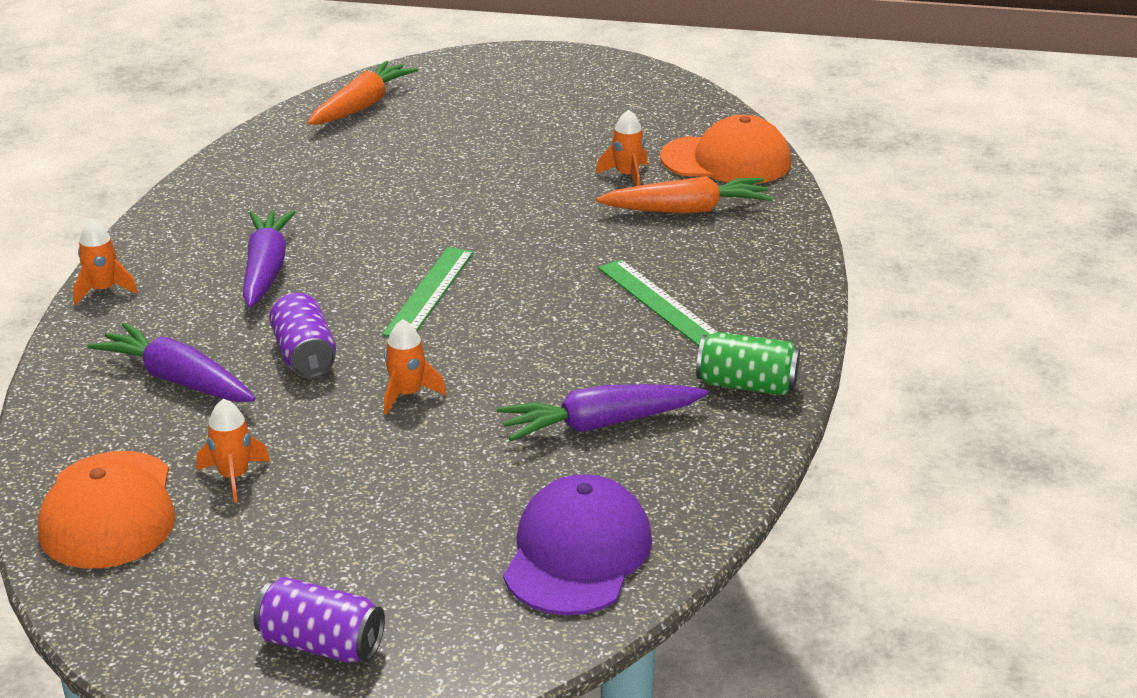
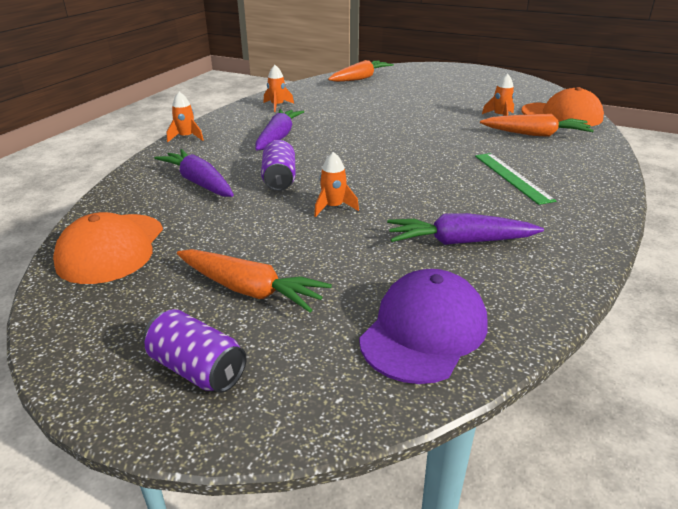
camera: 15 degrees right, 0 degrees up
(234, 477) = (201, 240): orange rocket -> orange rocket (277, 106)
(340, 538) = (249, 290): none -> orange carrot
(429, 292) = (367, 157): green ruler -> none
(746, 385) = (572, 231): green can -> none

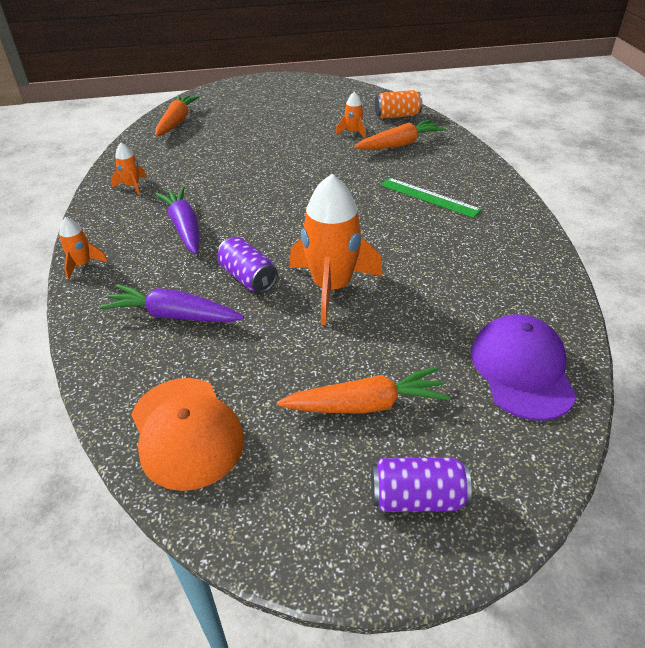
camera: 35 degrees left, 10 degrees up
(333, 207) = (331, 288): orange rocket -> orange rocket, size x2.13
(460, 242) = (460, 278): purple carrot -> none
(562, 115) = (397, 116): orange cap -> orange can

